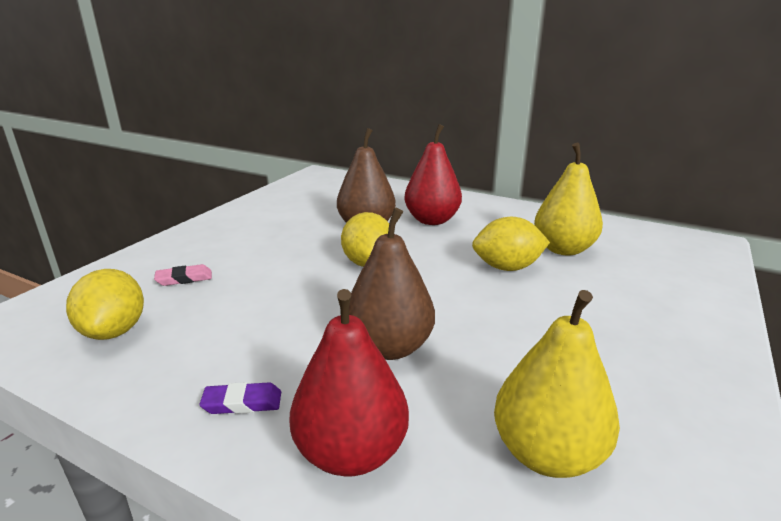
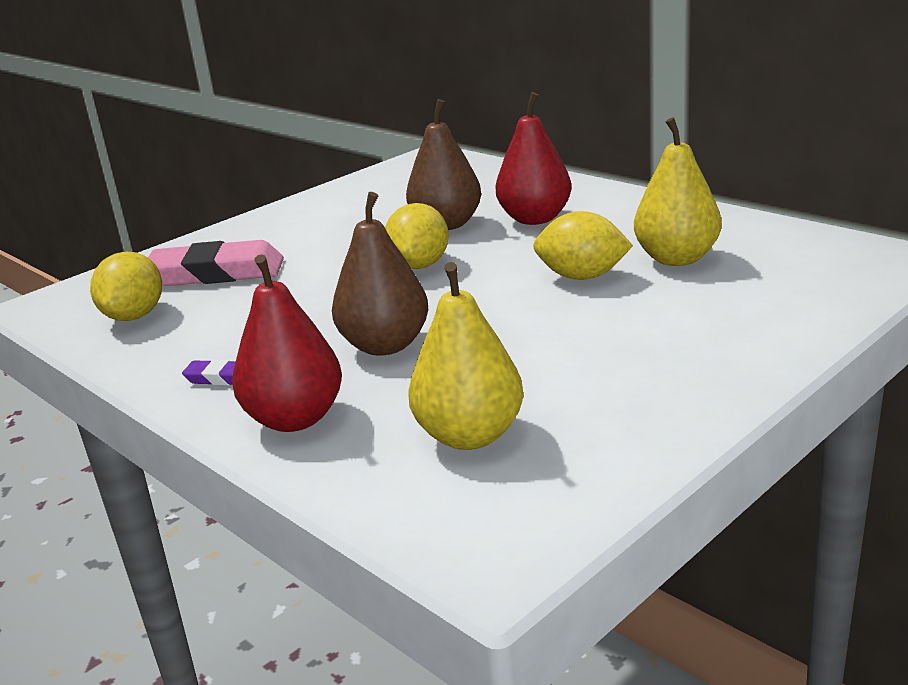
camera: 20 degrees right, 0 degrees up
(184, 278) = (216, 273): pink eraser -> pink eraser, size x2.25

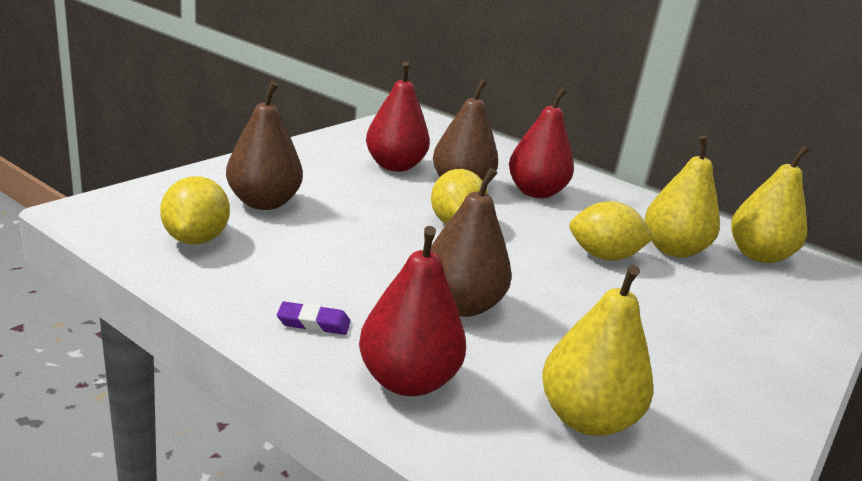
camera: 15 degrees left, 0 degrees up
(216, 273) = (263, 203): pink eraser -> brown pear
(377, 215) = (394, 166): none -> red pear
(790, 250) = (758, 255): none -> yellow pear

